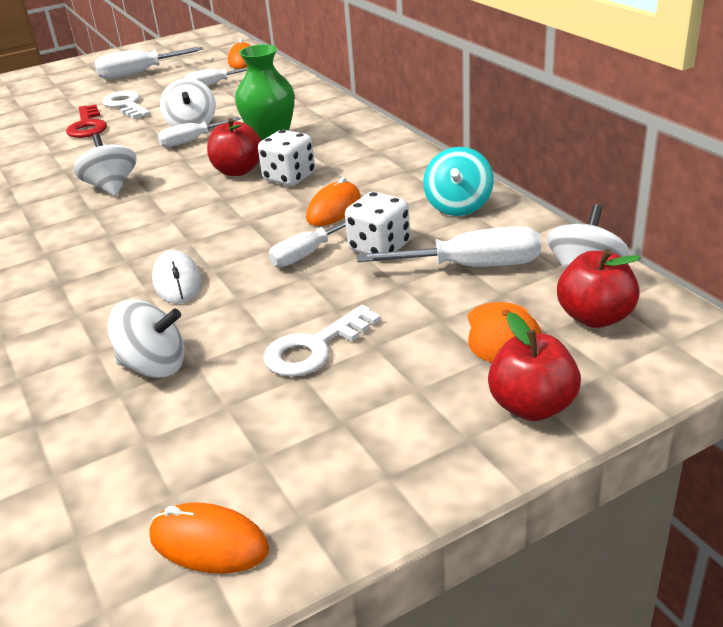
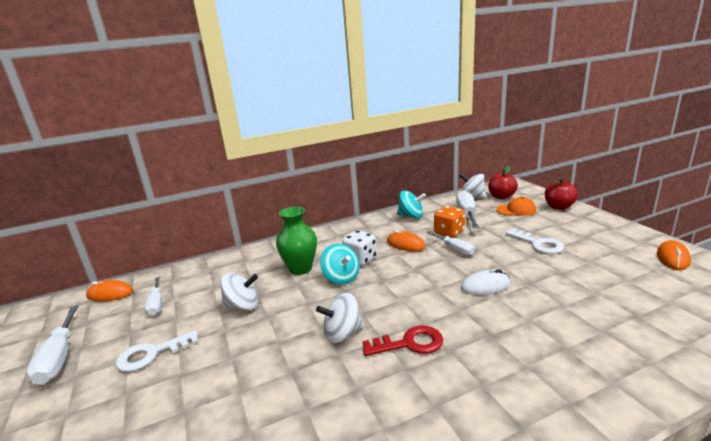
camera: 85 degrees left, 10 degrees down
(87, 126) = (186, 374): red key -> red key (409, 343)
(154, 366) = (569, 284): white spinning top -> none
(191, 141) = (275, 303): white screwdriver -> none
(238, 171) = (341, 278): red apple -> turquoise spinning top
(379, 247) = (449, 232): white dice -> orange dice

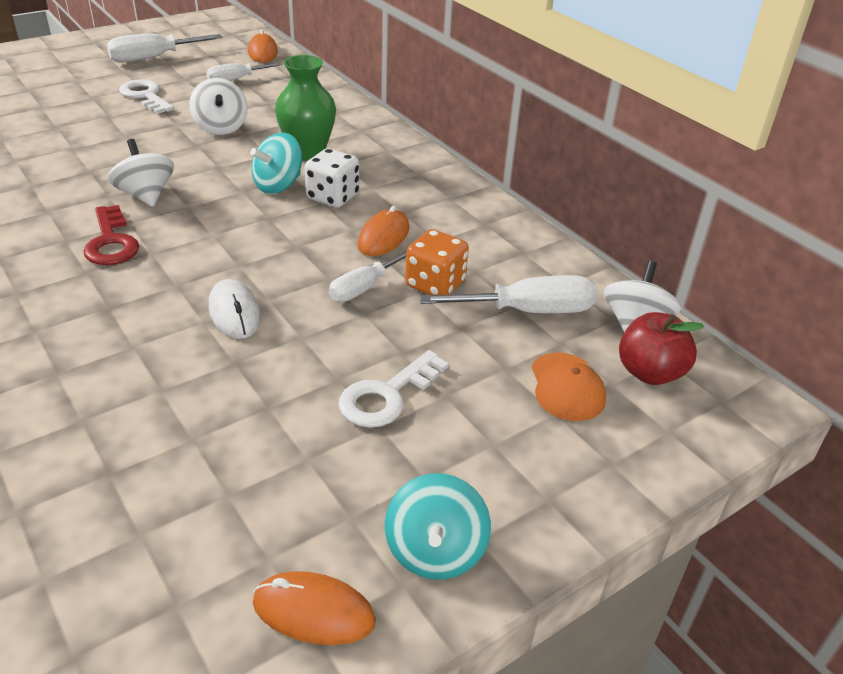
camera: 75 degrees right, 15 degrees up
(411, 216) = (506, 242): turquoise spinning top -> turquoise spinning top (435, 551)
(559, 207) = (604, 467): red apple -> none

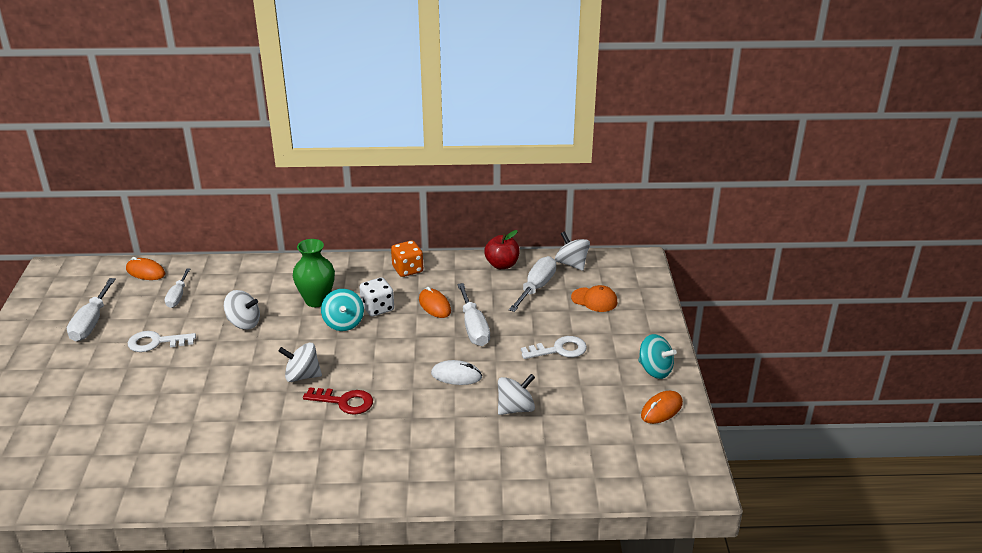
camera: 55 degrees left, 5 degrees down
(191, 402) = (515, 408): none -> white spinning top
(364, 288) = (473, 328): white screwdriver -> white screwdriver, size x1.52
(387, 395) = (559, 350): white key -> white key turned 90 degrees counterclockwise
(435, 284) = (491, 305): orange dice -> orange dice (407, 270)
(649, 372) = (604, 275): red apple -> red apple (502, 265)

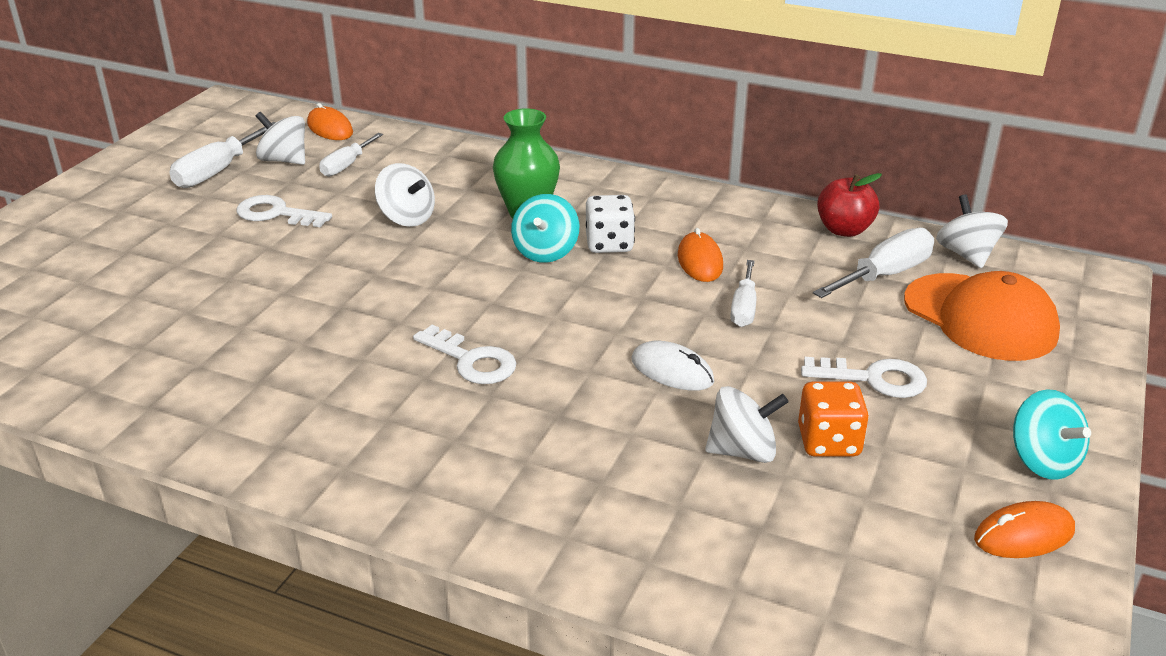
camera: 25 degrees right, 0 degrees up
(302, 376) = (436, 307): white spinning top -> white spinning top (284, 160)
(344, 402) = (471, 361): red key -> white key
(407, 270) = (688, 203): orange dice -> orange dice (829, 442)
(473, 328) = (744, 308): white screwdriver -> white screwdriver, size x0.66
(594, 300) = (980, 317): orange cap -> orange cap, size x1.83

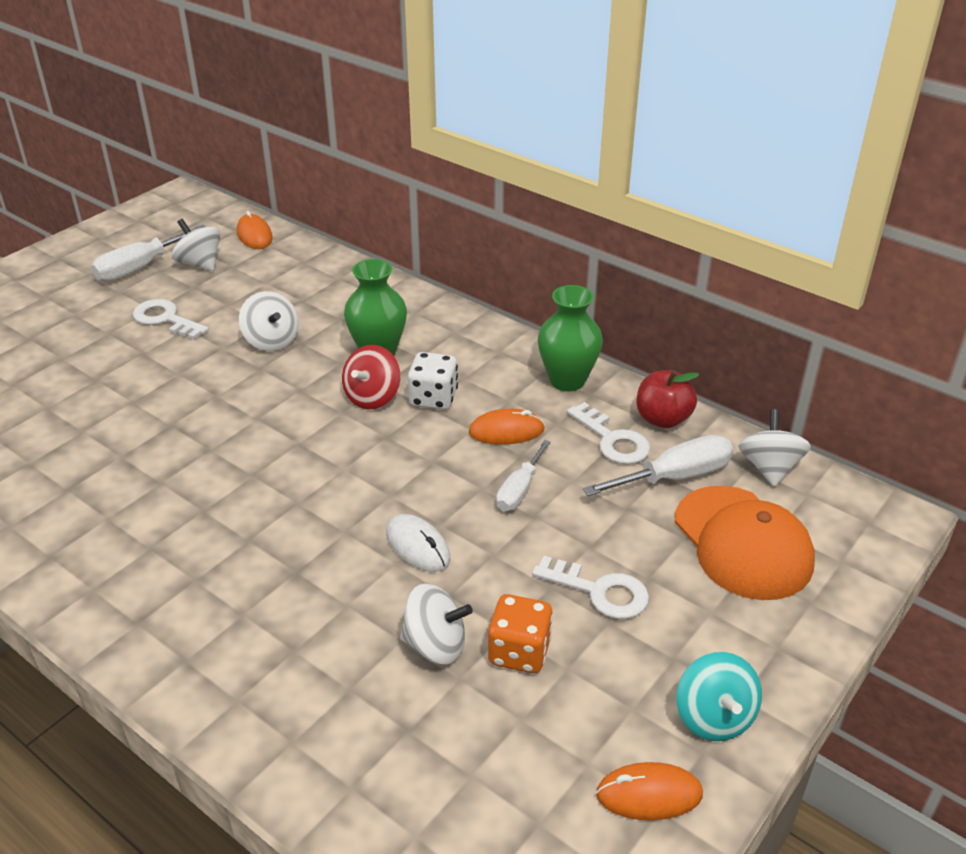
camera: 15 degrees right, 5 degrees up
(346, 166) = (248, 277): white screwdriver -> none
(471, 361) = (250, 501): white key -> white key (613, 440)
(545, 252) = (372, 397): turquoise spinning top -> red spinning top
(700, 261) = (506, 431): orange mouse -> orange mouse turned 75 degrees clockwise
(733, 211) = (567, 380): none -> green vase

